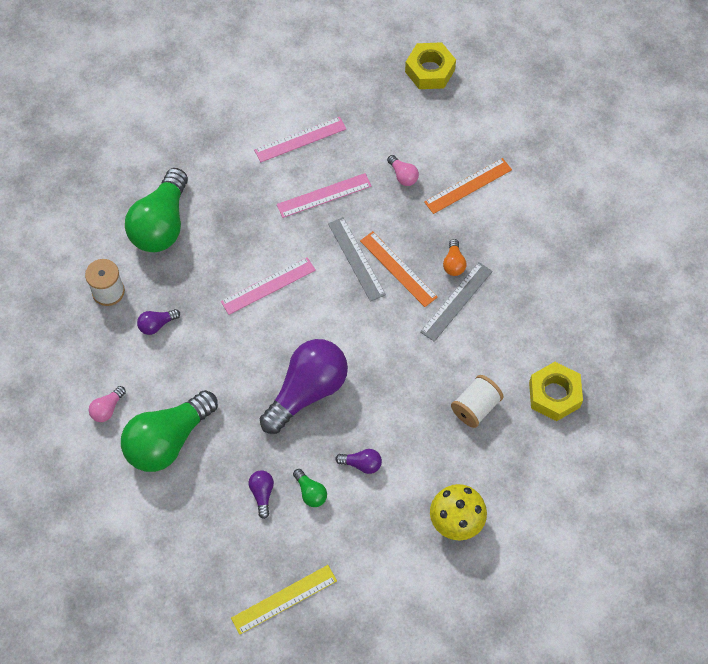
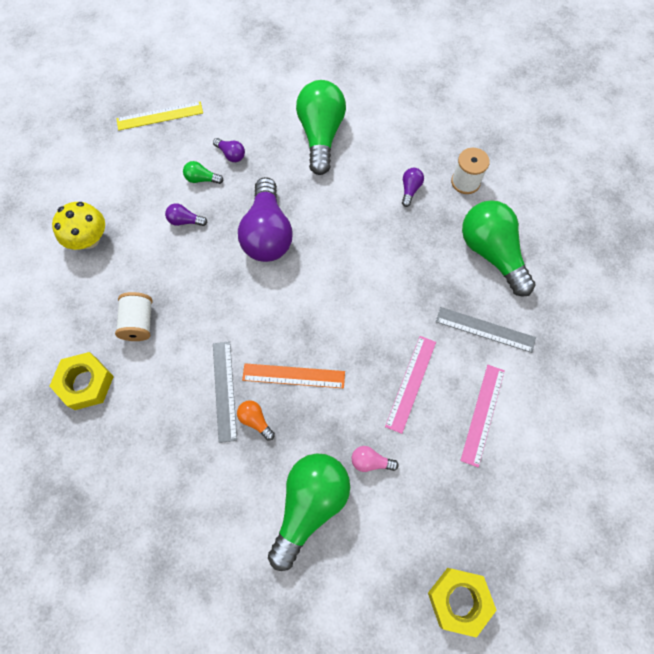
camera: 135 degrees right, 5 degrees up
(107, 409) = (377, 121): pink light bulb -> none
(268, 285) = (371, 278): pink ruler -> none
(284, 599) = (160, 116): yellow ruler -> yellow ruler turned 60 degrees clockwise
(356, 259) = (332, 355): grey ruler -> grey ruler (485, 330)
(361, 464) = (185, 221): purple light bulb -> purple light bulb turned 45 degrees clockwise
(468, 186) = (309, 505): orange ruler -> green light bulb

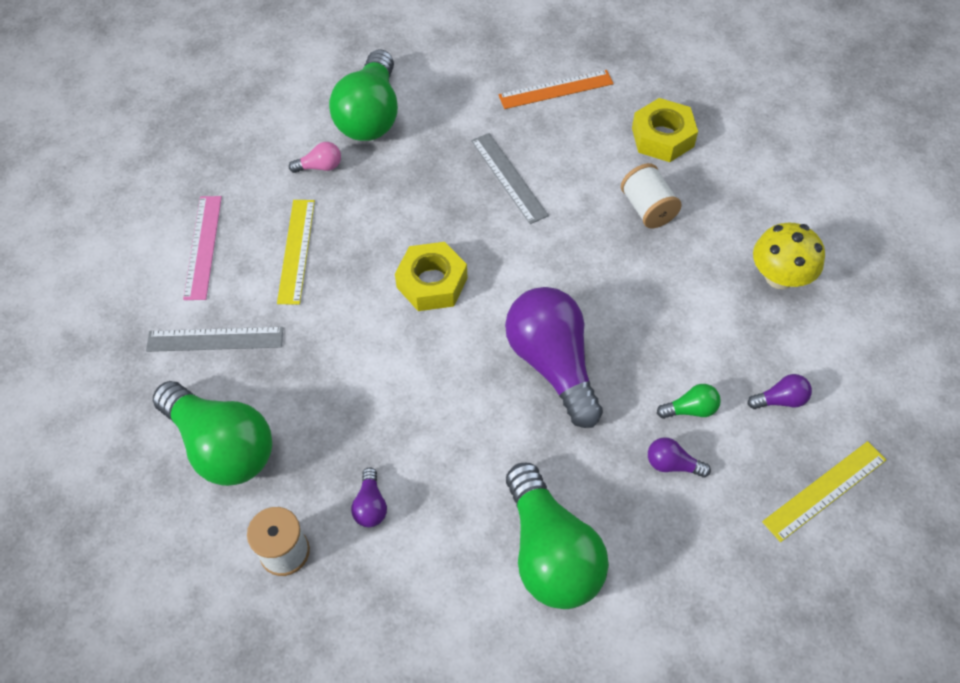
camera: 160 degrees right, 10 degrees down
(185, 221) = (674, 342): purple light bulb -> purple light bulb (780, 400)
(255, 420) = (460, 163): orange light bulb -> none
(293, 376) = (437, 215): orange ruler -> orange ruler (556, 89)
(411, 383) = (296, 250): pink ruler -> yellow ruler
(459, 600) = (201, 94): yellow nut -> yellow nut (432, 283)

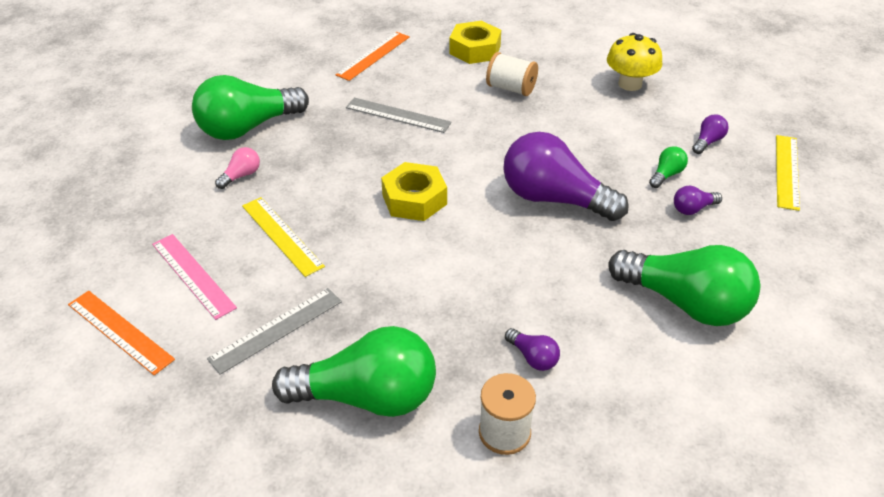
camera: 40 degrees left, 15 degrees down
(116, 265) = (120, 331): none -> orange ruler
(370, 115) = (248, 127): green light bulb -> green light bulb turned 90 degrees clockwise

